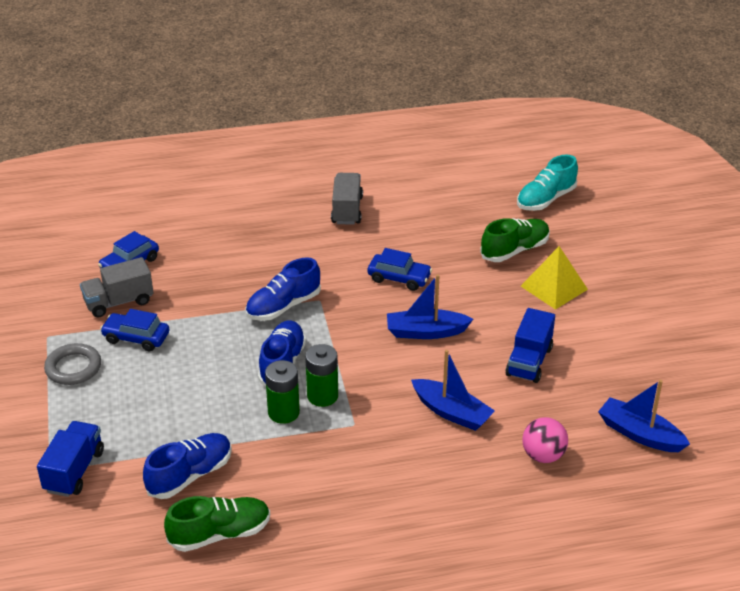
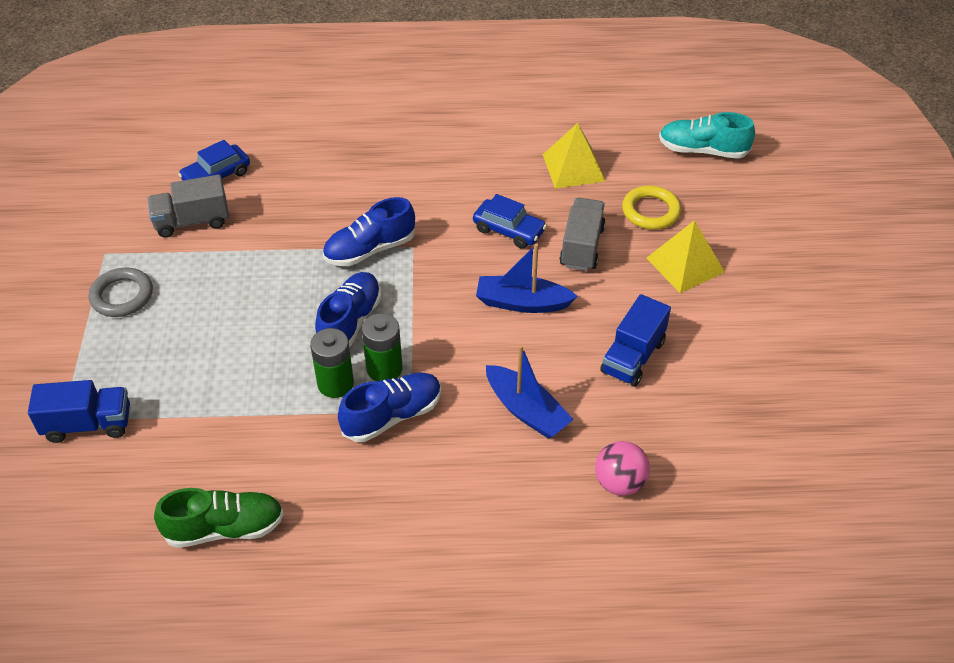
camera: 10 degrees right, 10 degrees up
(74, 471) = (88, 424): blue truck -> blue truck turned 60 degrees clockwise
(136, 338) = (199, 268): blue car -> none
(190, 475) = (212, 448): blue shoe -> blue shoe (392, 416)
(347, 210) = (471, 138): grey truck -> grey truck (581, 247)
(441, 224) = (573, 167): none -> yellow pyramid
(514, 250) = (650, 211): green shoe -> yellow ring
(546, 199) = (702, 150): turquoise shoe -> turquoise shoe turned 45 degrees clockwise
(639, 434) = (742, 471): blue boat -> none

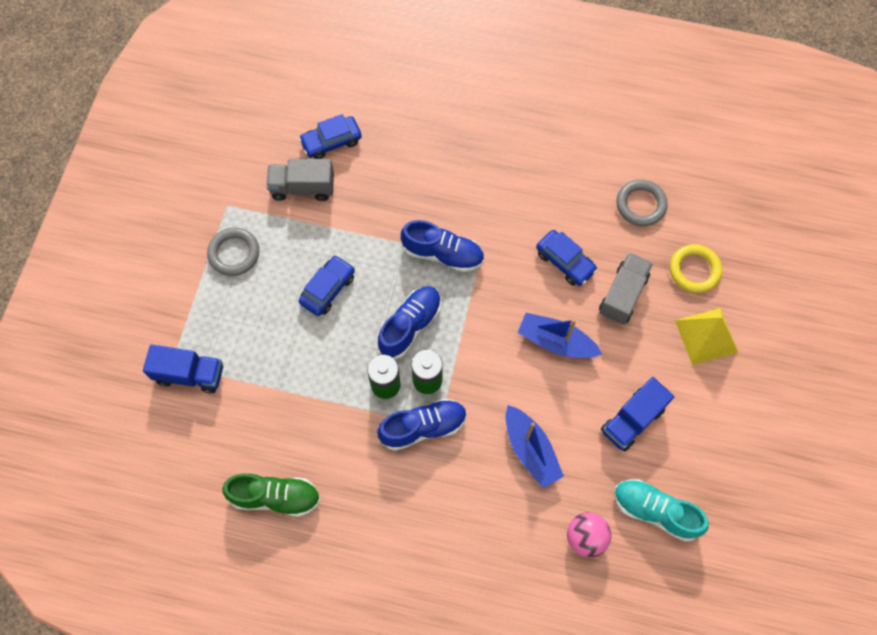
camera: 15 degrees right, 20 degrees up
(243, 307) = (328, 289): none -> blue car
(370, 249) = (443, 254): blue shoe -> blue shoe turned 150 degrees counterclockwise
(573, 167) = (640, 205): yellow pyramid -> grey ring
(702, 150) = (763, 212): turquoise shoe -> turquoise shoe (655, 511)

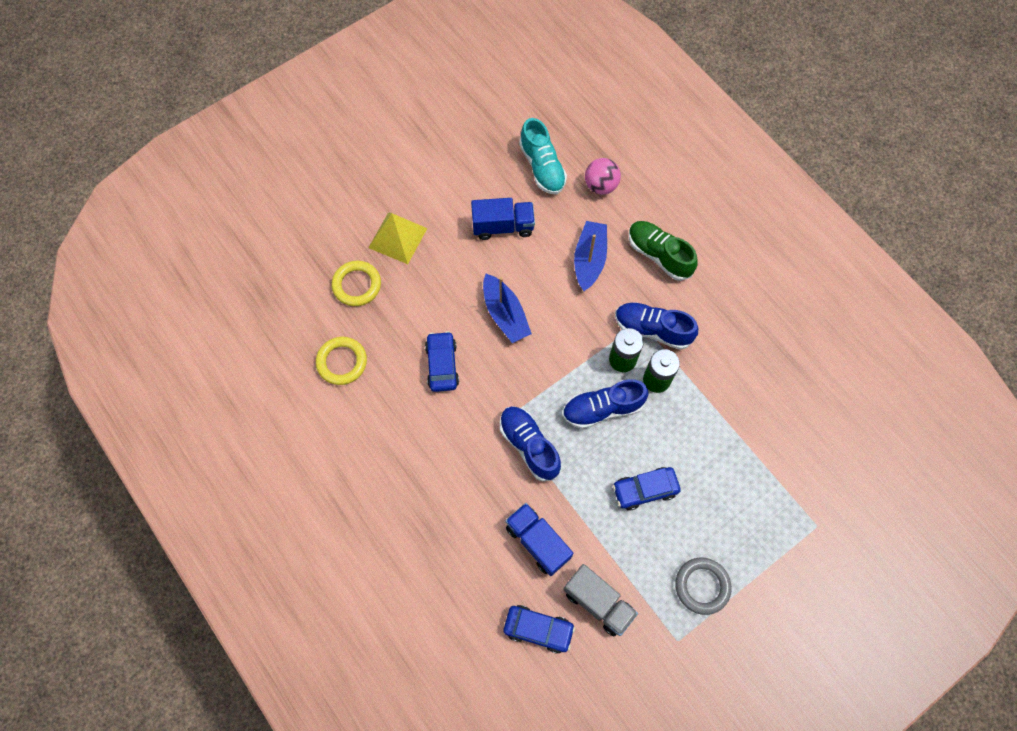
camera: 140 degrees left, 0 degrees up
(190, 374) = (806, 505): blue truck -> blue truck (537, 542)
(275, 497) = (796, 363): green shoe -> green shoe (659, 255)
(622, 295) = (425, 309): grey truck -> none
(640, 205) = (342, 362): grey ring -> yellow ring

